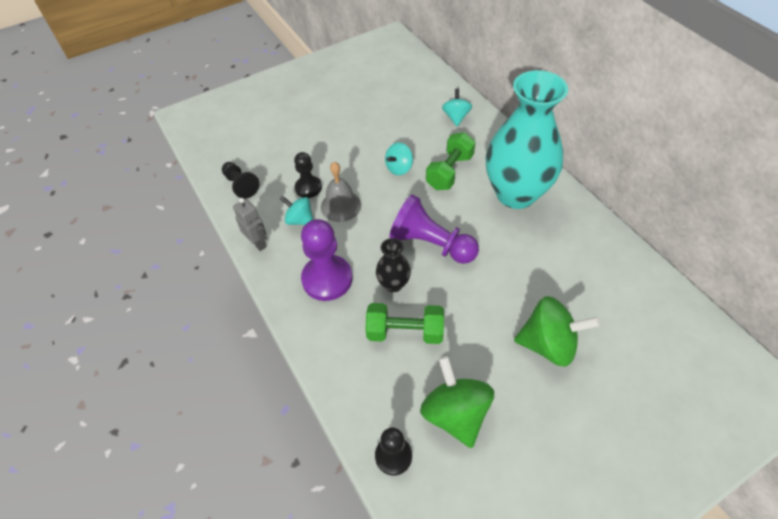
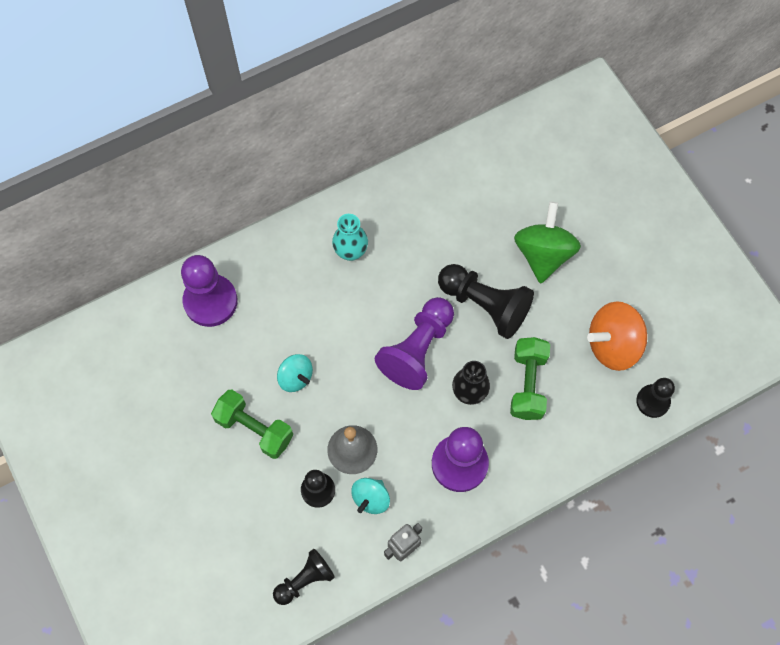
camera: 90 degrees left, 15 degrees up
(449, 171) = (308, 319): green dumbbell -> green dumbbell (254, 429)
(455, 414) = (613, 345): green spinning top -> orange spinning top
(456, 117) = (210, 301): turquoise spinning top -> purple pawn
(482, 294) = (485, 305): none -> black pawn
(516, 194) = (351, 251): turquoise vase -> turquoise vase, size x0.43

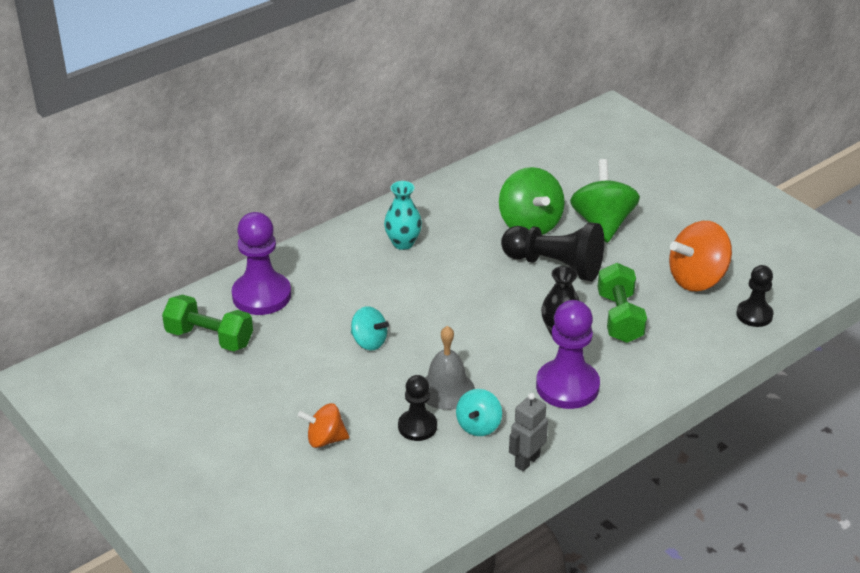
camera: 10 degrees left, 30 degrees down
(236, 492) = (325, 439): none -> orange spinning top
(254, 429) = (333, 387): green dumbbell -> green dumbbell (209, 338)
(305, 580) = (422, 502): black pawn -> none
(417, 350) = (495, 306): purple pawn -> none
(474, 244) = (530, 224): none -> green spinning top

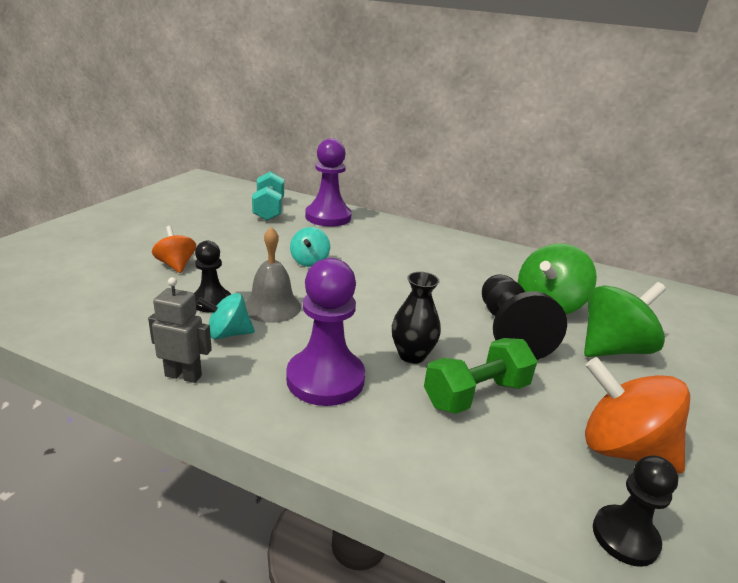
camera: 60 degrees right, 10 degrees down
(209, 338) = (269, 210): green dumbbell -> turquoise dumbbell
(403, 243) = (444, 254): turquoise vase -> none

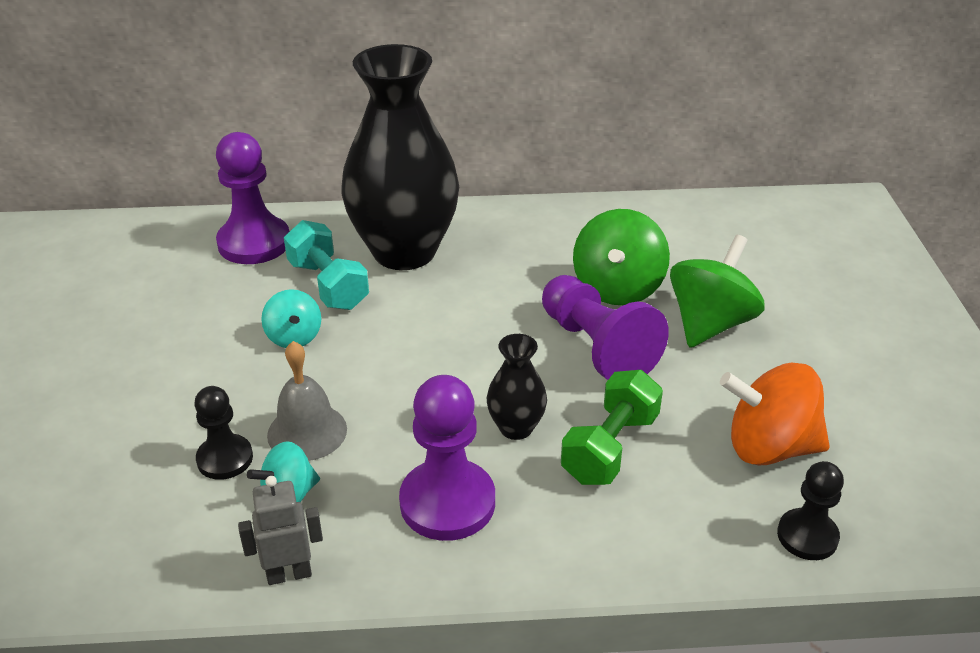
camera: 25 degrees left, 10 degrees up
(176, 265) = (120, 421): orange spinning top -> none
(269, 210) = (157, 262): turquoise dumbbell -> turquoise dumbbell (328, 285)
(412, 245) = (404, 251): none -> black vase
(509, 332) = (597, 347): black pawn -> purple pawn

